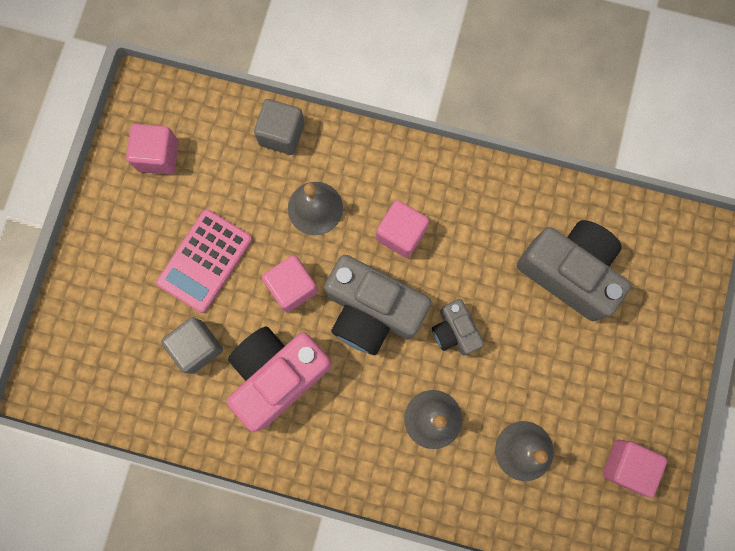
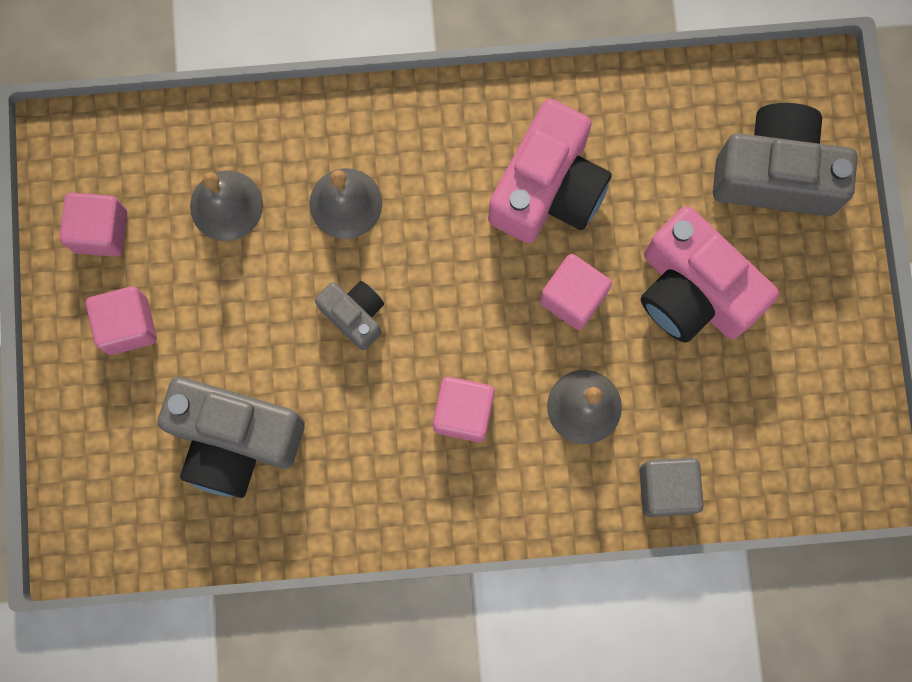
camera: 160 degrees right, 0 degrees up
(158, 156) = (811, 402): pink cube -> pink cube (128, 325)
(197, 347) = (657, 186): grey cube -> none
(205, 261) = (693, 291): pink calculator -> pink camera
(372, 310) = (464, 303): grey camera -> grey camera (775, 173)

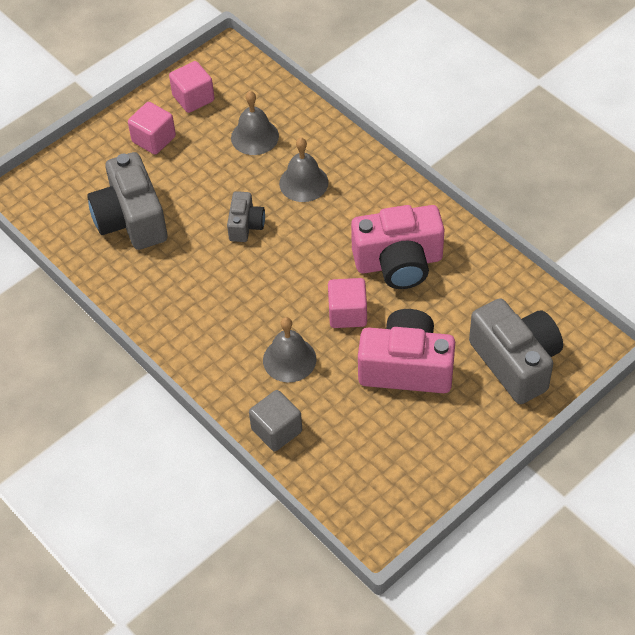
camera: 55 degrees right, 25 degrees down
(463, 412) = (235, 306): pink cube -> none
(693, 291) = (406, 367): pink camera -> pink camera turned 90 degrees clockwise

